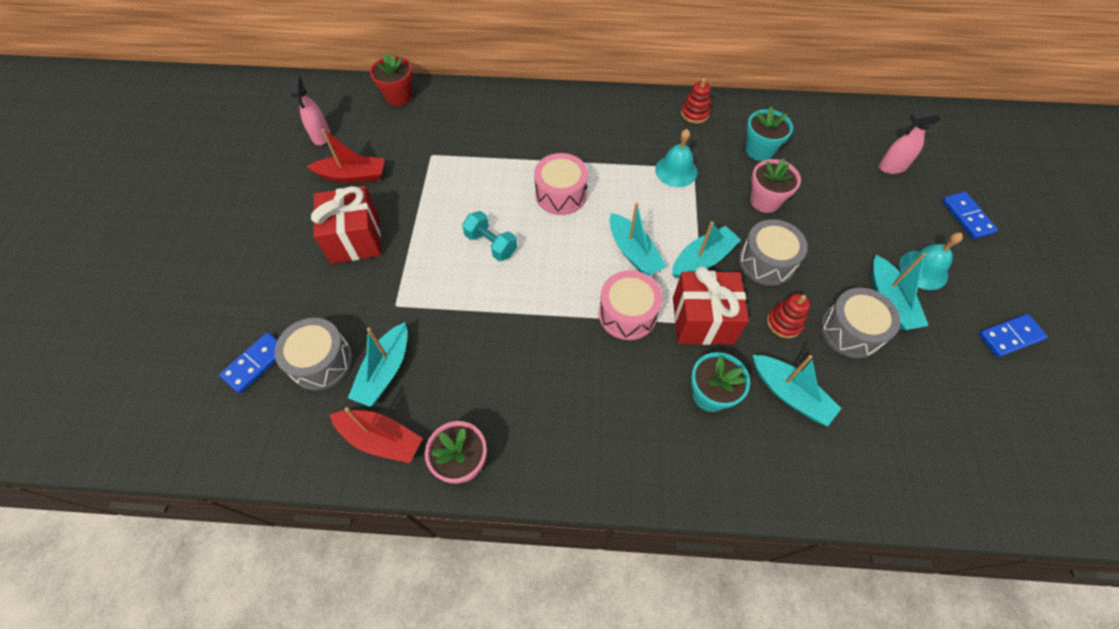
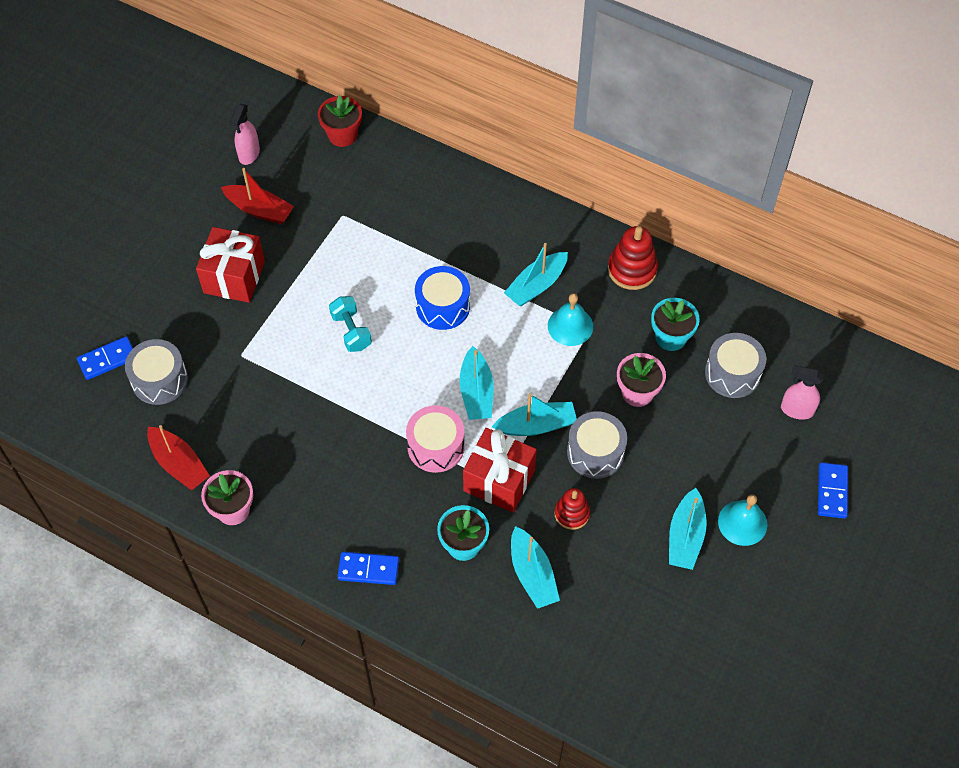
camera: 25 degrees right, 0 degrees up
(385, 371) = (206, 410): turquoise boat -> turquoise boat (536, 285)
(561, 194) = (443, 306): pink drum -> blue drum
(695, 113) = (632, 269): red stacking toy -> red stacking toy, size x1.53
(850, 331) = (627, 547): grey drum -> grey drum (732, 373)
(1009, 336) = (774, 615): blue domino -> blue domino (368, 569)

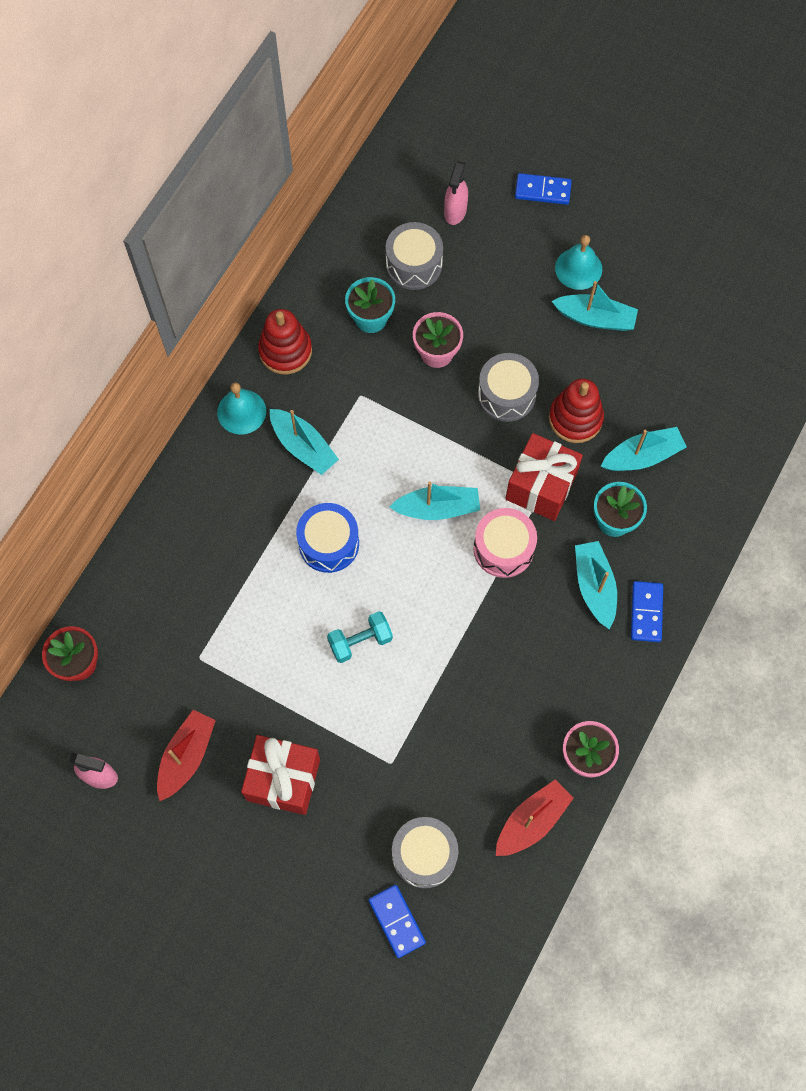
camera: 90 degrees left, 10 degrees up
(536, 425) = (476, 449): turquoise boat -> turquoise boat (594, 586)
(570, 326) = (356, 414): turquoise bell -> turquoise bell (241, 411)
(572, 513) = (575, 418): red stacking toy -> red stacking toy, size x1.53

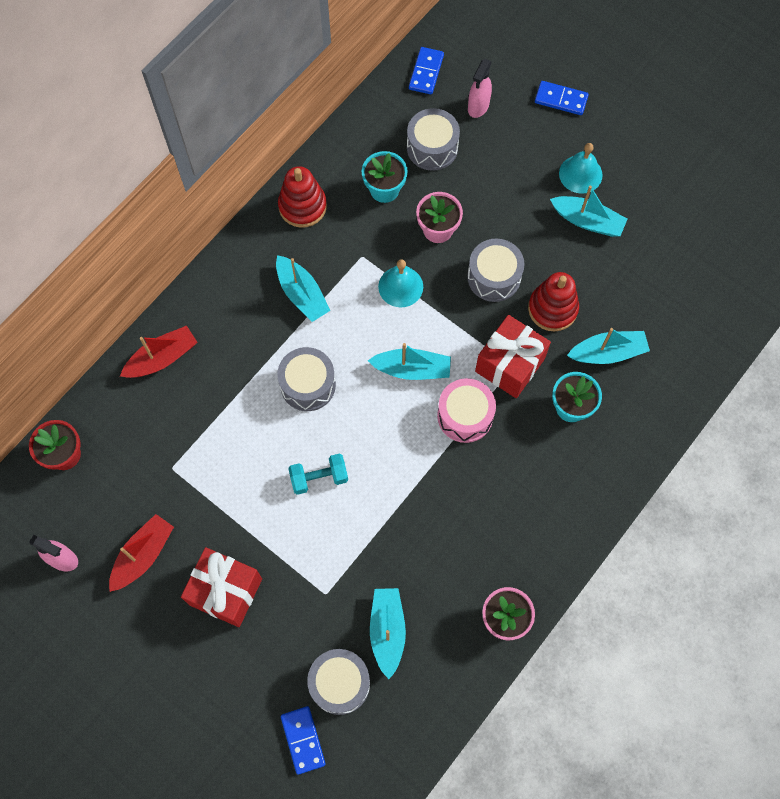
camera: 10 degrees right, 0 degrees up
(241, 411) = (253, 254): turquoise bell -> turquoise bell (400, 286)
(329, 543) = (308, 385): blue drum -> grey drum
(532, 821) = (444, 670): red boat -> red boat (162, 358)
(594, 586) = (542, 464): turquoise boat -> turquoise boat (387, 631)
(646, 612) = (585, 496): blue domino -> blue domino (426, 72)

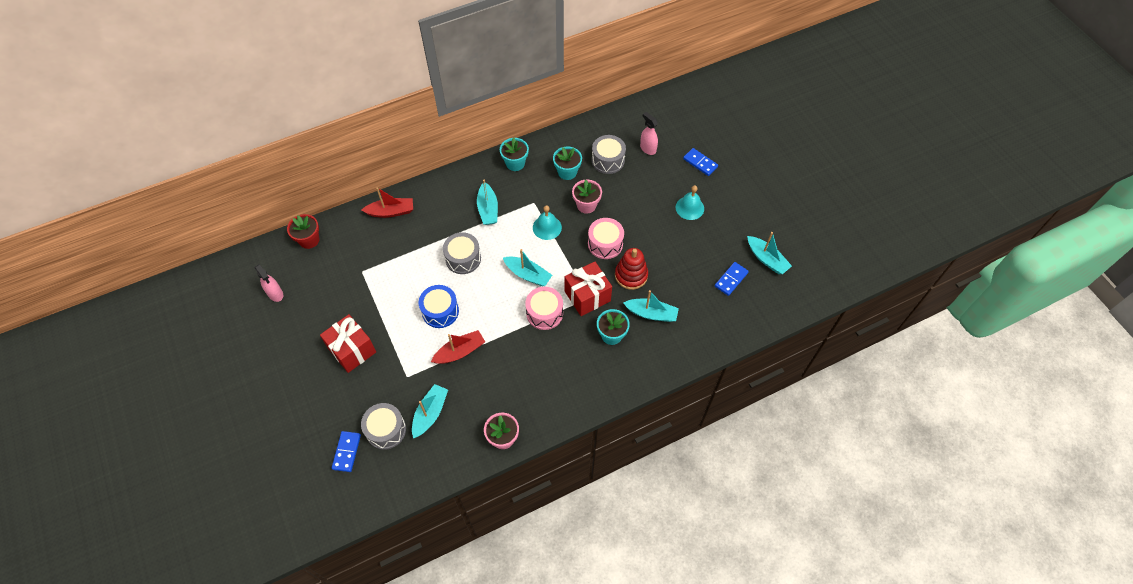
camera: 25 degrees right, 10 degrees down
(143, 555) = (319, 310): red boat -> red boat (460, 352)
(302, 206) = (515, 163): red stacking toy -> turquoise flower pot
(319, 478) = (440, 311): turquoise dumbbell -> blue drum
(426, 72) = (627, 119): blue domino -> blue domino (731, 279)
(478, 106) = (647, 148): pink spray bottle -> pink spray bottle turned 90 degrees clockwise
(494, 277) = (605, 244): grey drum -> pink drum
(587, 221) = (679, 235): turquoise boat -> turquoise boat (766, 259)

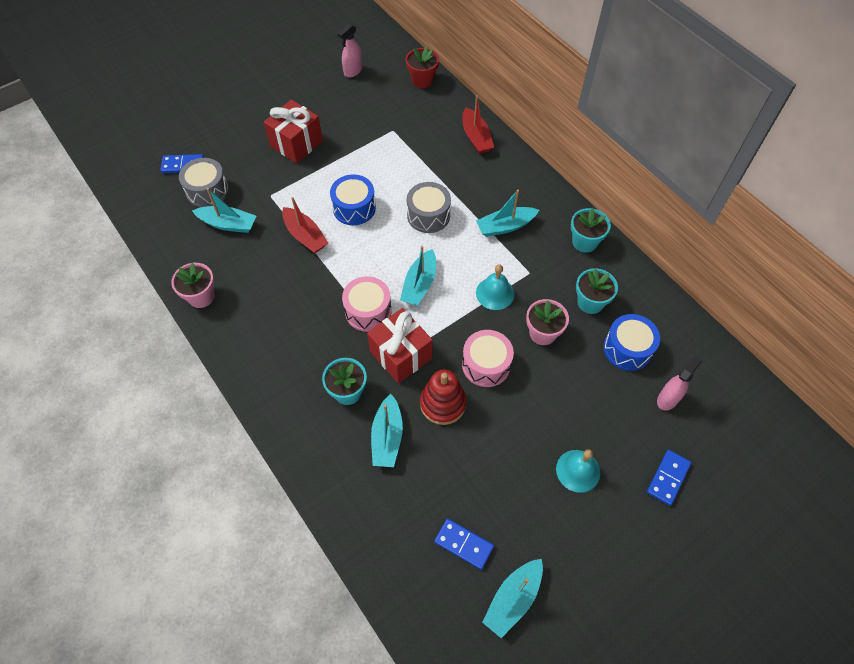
camera: 80 degrees right, 0 degrees up
(608, 160) = (627, 349): grey drum -> blue drum

